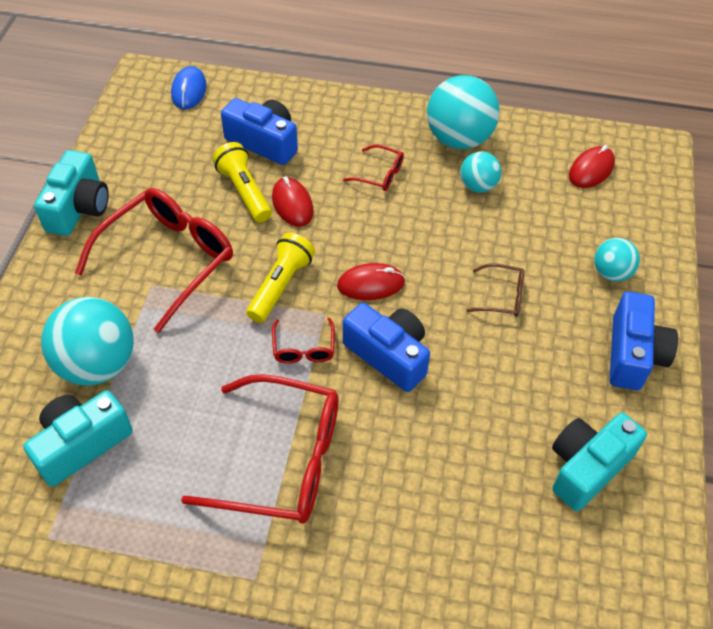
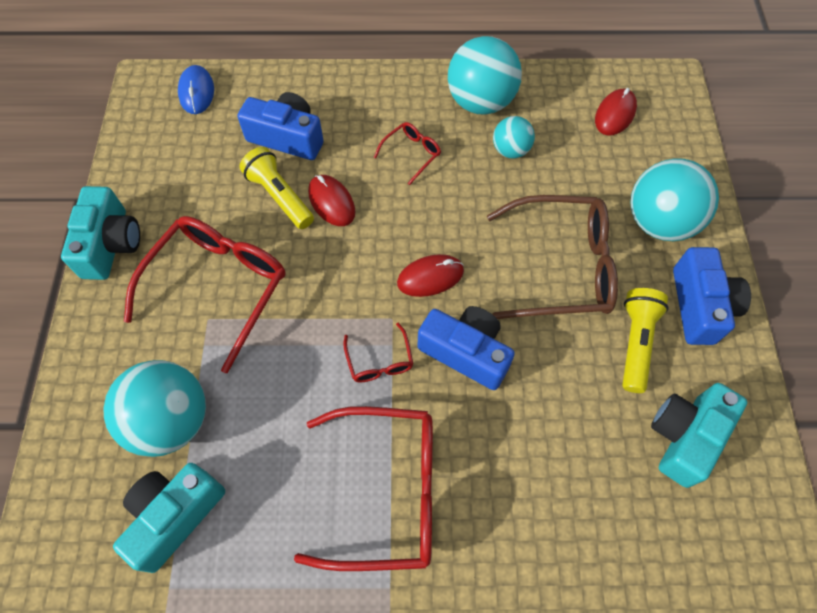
camera: 10 degrees left, 10 degrees up
(281, 285) = (341, 295): yellow flashlight -> yellow flashlight (636, 343)
(380, 174) = (411, 154): red glasses -> red glasses turned 60 degrees counterclockwise
(502, 296) = (561, 267): brown glasses -> brown glasses, size x2.20
(611, 273) = (659, 222): turquoise ball -> turquoise ball, size x1.82

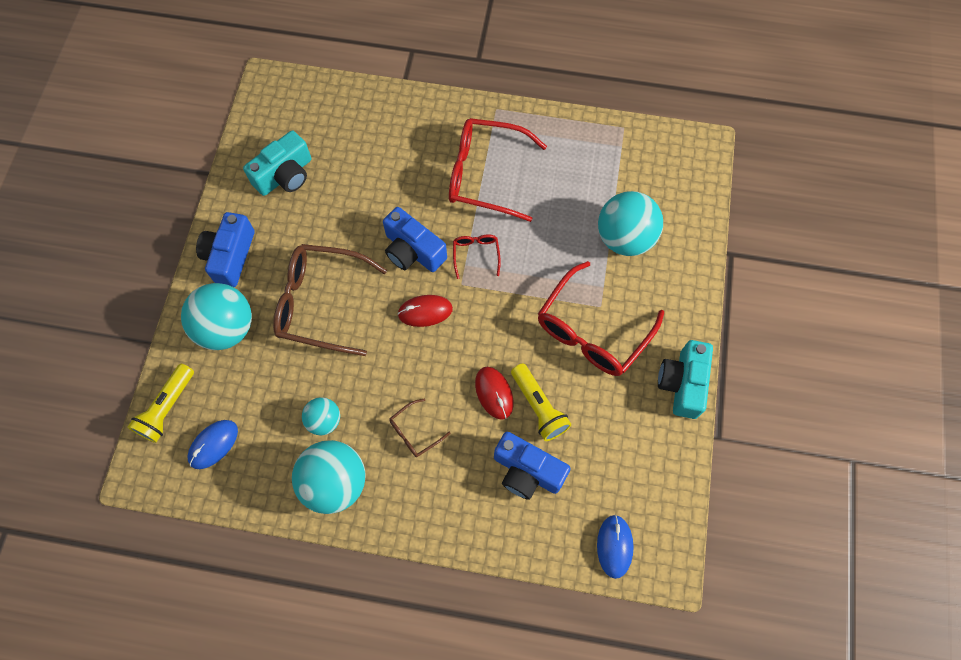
camera: 170 degrees left, 5 degrees up
(175, 515) = (619, 182): turquoise camera -> none
(411, 154) = (415, 432): red glasses -> brown glasses
(615, 114) = (213, 444): red mouse -> blue mouse
(636, 343) = (289, 238): yellow flashlight -> yellow flashlight (167, 408)

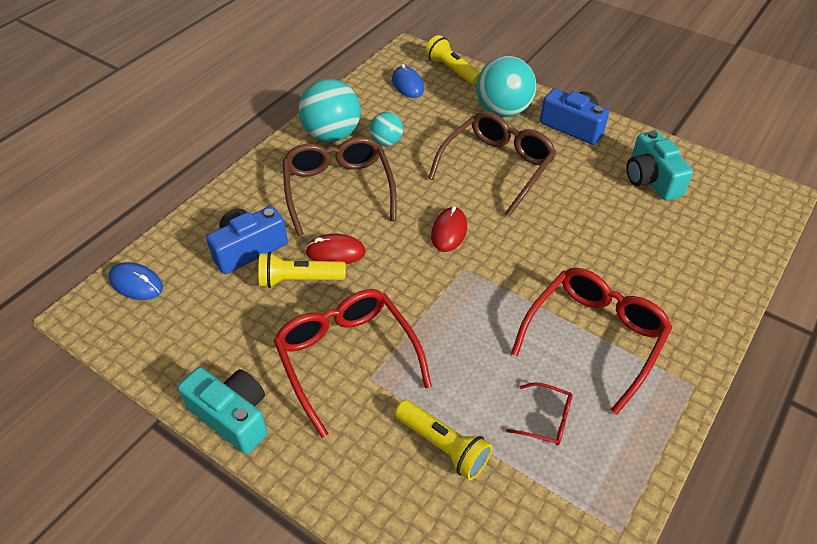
camera: 115 degrees right, 20 degrees down
(413, 251) = (521, 244): blue camera -> none
(415, 432) = (338, 189): brown glasses -> brown glasses, size x2.20
(476, 254) = (492, 291): red glasses -> red glasses (546, 419)
(625, 238) = (443, 446): turquoise ball -> yellow flashlight

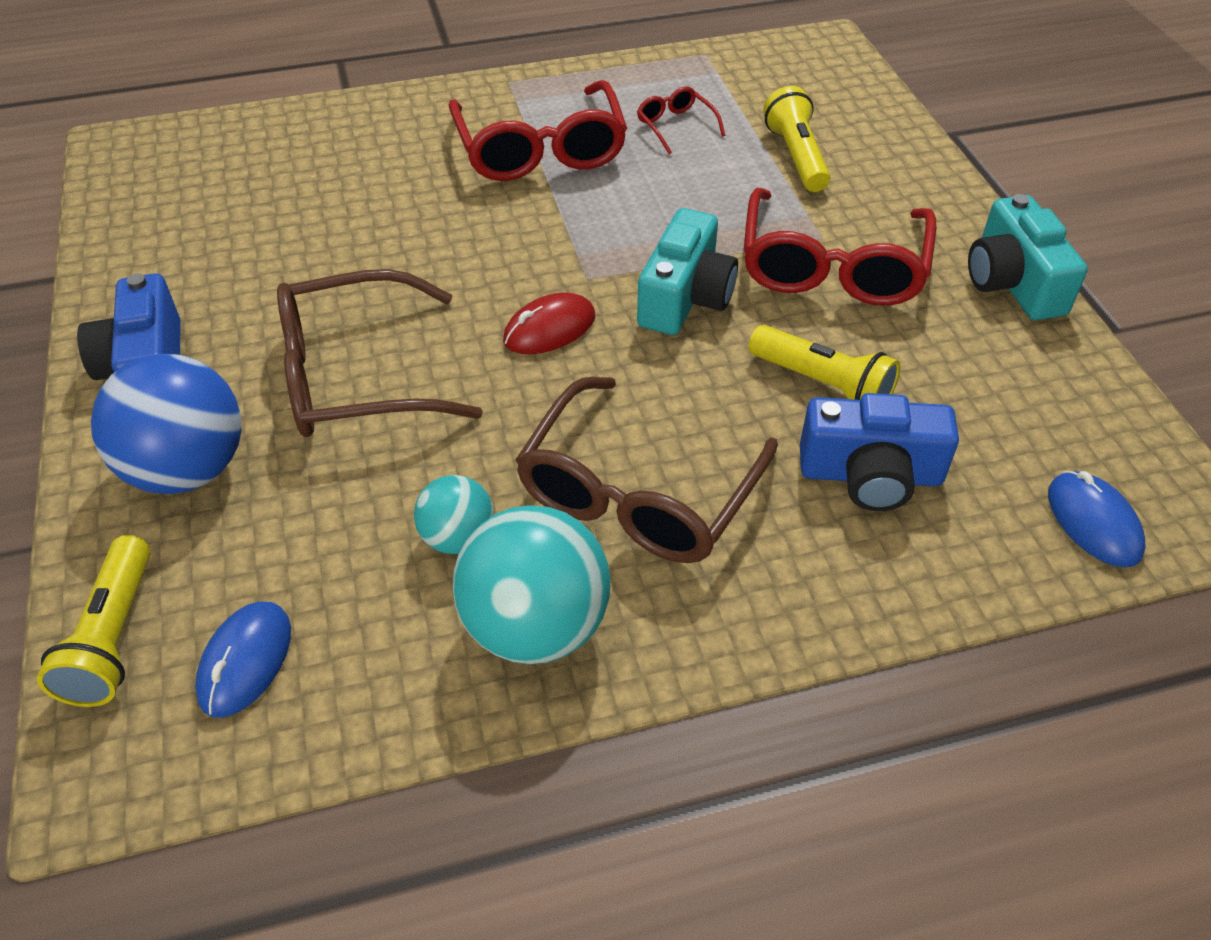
camera: 140 degrees left, 0 degrees up
(335, 252) = (738, 392): red mouse -> none
(503, 110) = (187, 469): turquoise ball -> blue ball
(594, 337) = (540, 150): red glasses -> red glasses turned 90 degrees counterclockwise
(651, 179) = (201, 239): turquoise camera -> turquoise camera (685, 297)

